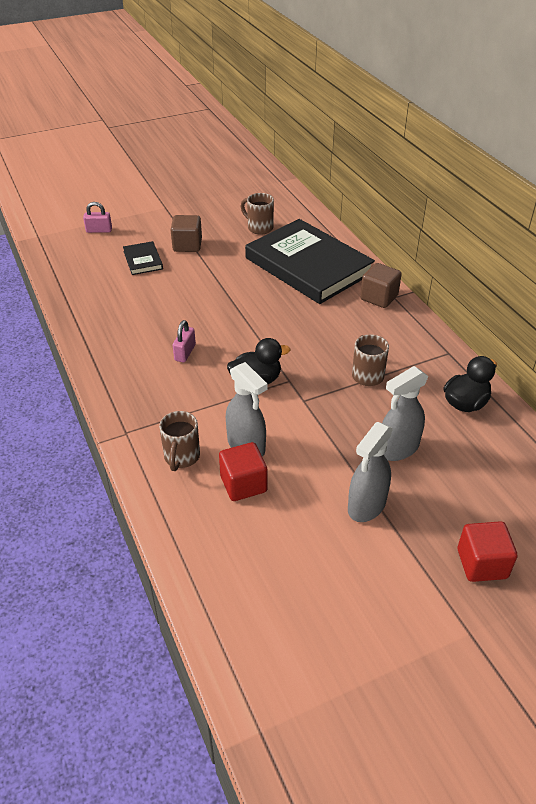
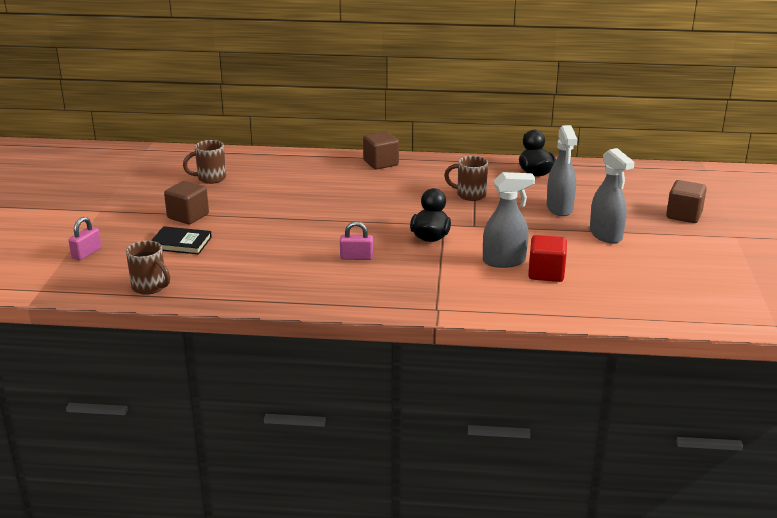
camera: 60 degrees left, 15 degrees down
(181, 457) = (492, 291): brown mug -> brown mug (150, 287)
(185, 353) = (356, 257): pink padlock -> pink padlock turned 45 degrees counterclockwise
(308, 266) = (300, 175): black book -> none
(482, 563) = (684, 215): red cube -> brown cube

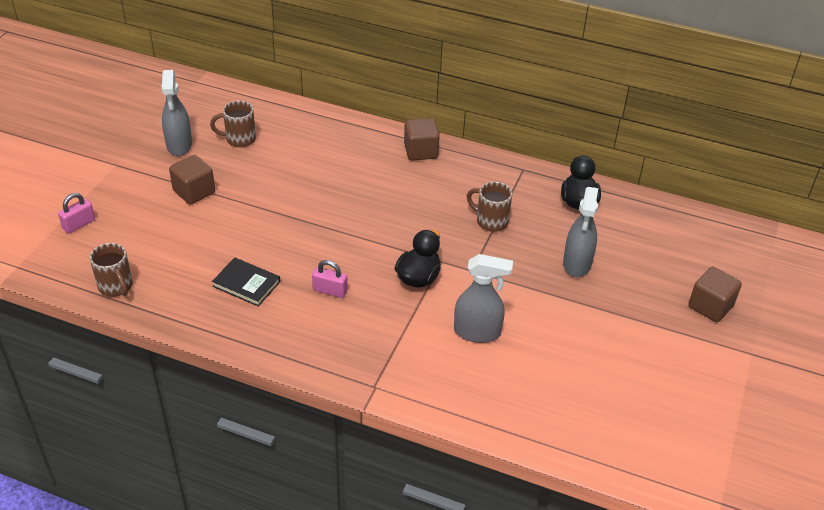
camera: 15 degrees right, 15 degrees up
(181, 243) = (171, 230): black book -> black book (246, 284)
(546, 273) = (512, 361): red cube -> none
(606, 235) = (606, 318): grey spray bottle -> grey spray bottle (179, 145)

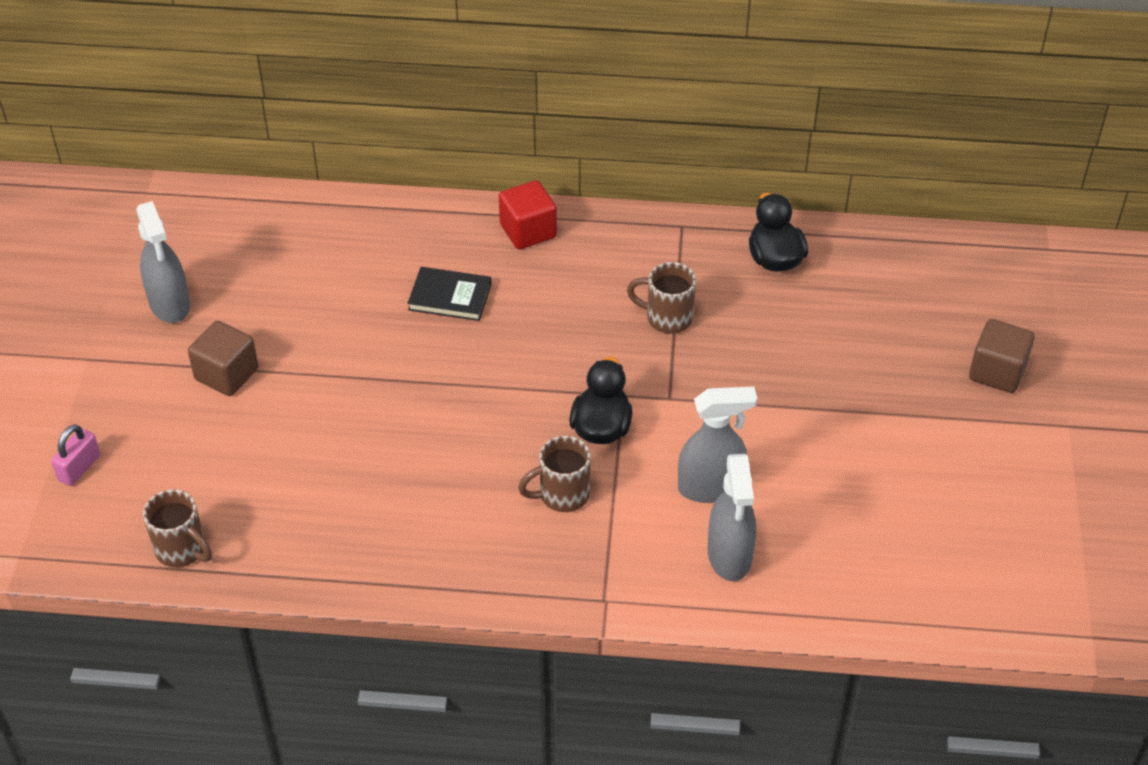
camera: 15 degrees left, 5 degrees up
(239, 139) = (255, 274): brown mug -> brown mug (562, 495)
(246, 284) = (367, 497): black book -> black book (450, 297)
(330, 291) = (488, 478): pink padlock -> none
(421, 151) = (528, 231): brown cube -> red cube
(577, 264) = (805, 354): grey spray bottle -> grey spray bottle (729, 556)

